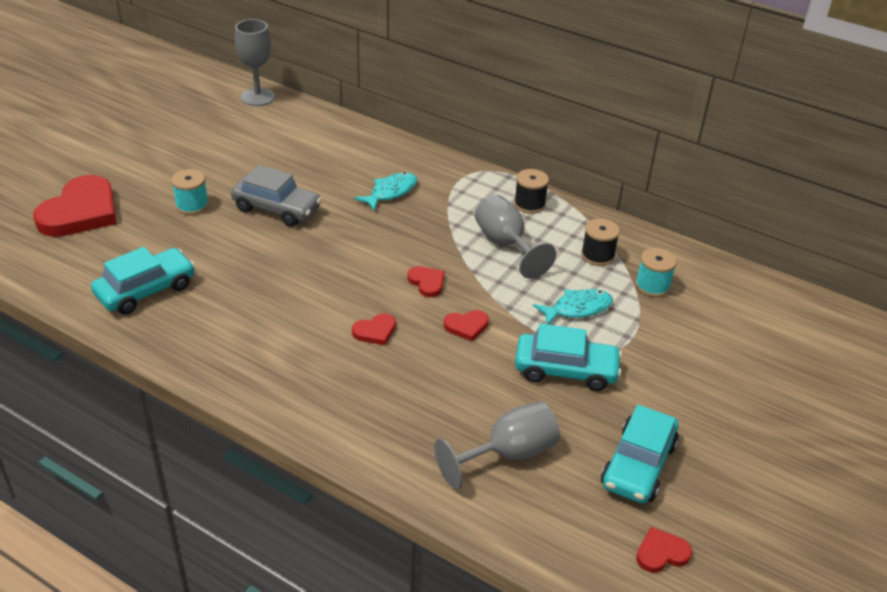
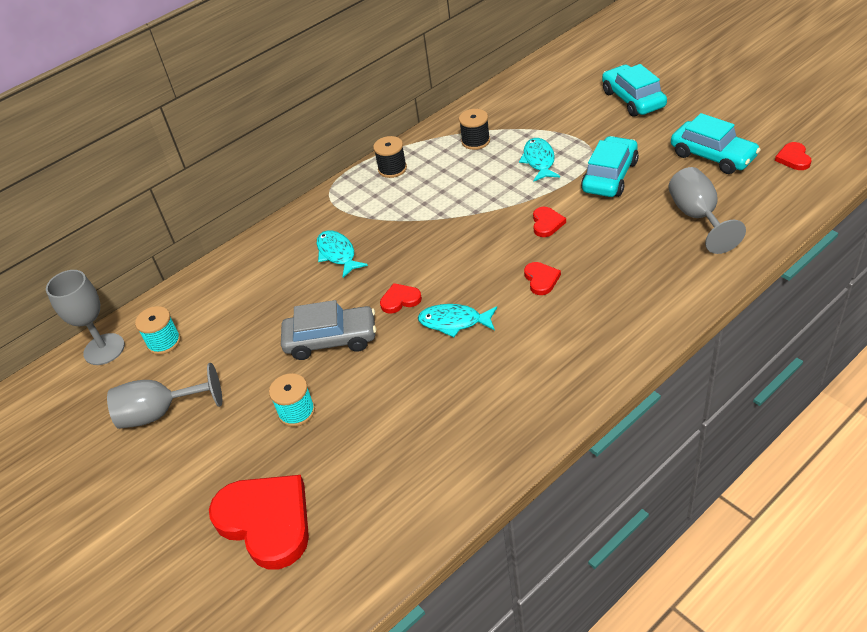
camera: 65 degrees left, 5 degrees up
(146, 290) = (436, 452): turquoise car -> turquoise car (633, 99)
(277, 209) = (331, 340): grey car -> grey car turned 45 degrees clockwise
(306, 279) = (454, 322): none -> turquoise fish
(427, 283) = (483, 241): red heart -> red heart (400, 300)
(506, 244) = (444, 189): grey goblet -> grey goblet (160, 413)
(652, 286) = (521, 120): turquoise spool -> turquoise spool (164, 342)

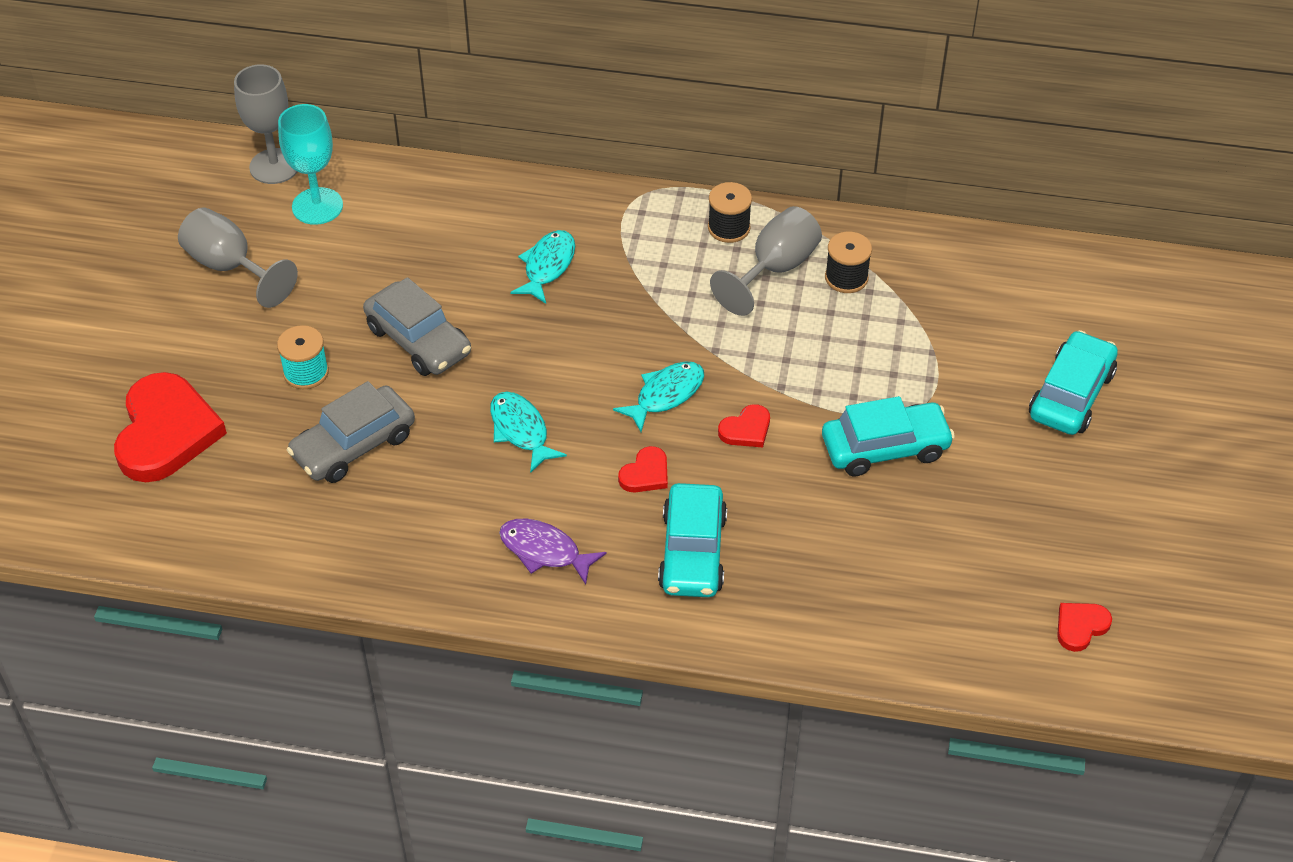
camera: 45 degrees right, 5 degrees up
(164, 342) = (317, 206): turquoise spool -> turquoise goblet
(385, 413) = (354, 445): none -> grey car
(400, 300) = (519, 364): red heart -> none
(539, 161) = (859, 361): turquoise fish -> turquoise fish (666, 395)
(562, 353) = (544, 551): none -> purple fish
(697, 217) = (875, 574): grey goblet -> grey goblet (775, 269)
(713, 156) = (1015, 536): turquoise car -> turquoise car (693, 552)

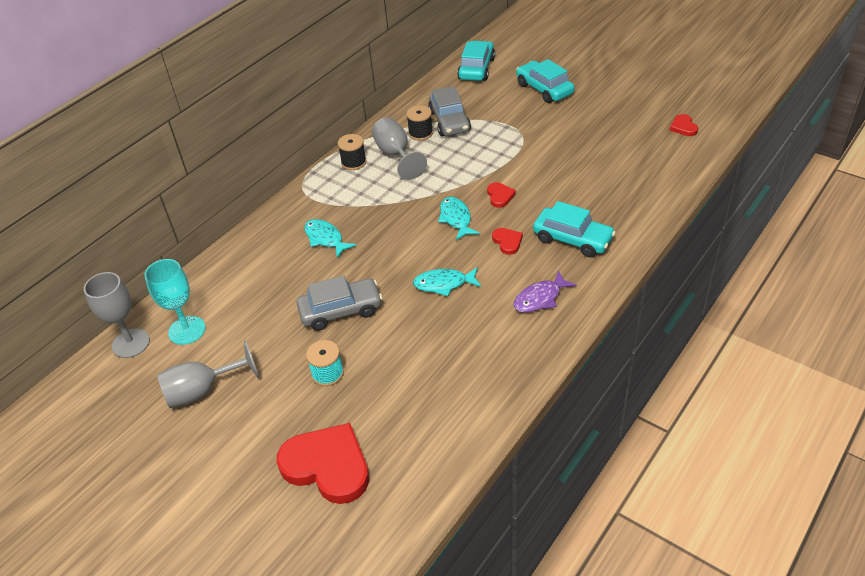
camera: 60 degrees left, 5 degrees down
(354, 445) = (406, 365): grey car -> grey car (449, 121)
(885, 448) = (541, 153): turquoise car -> turquoise car (476, 68)

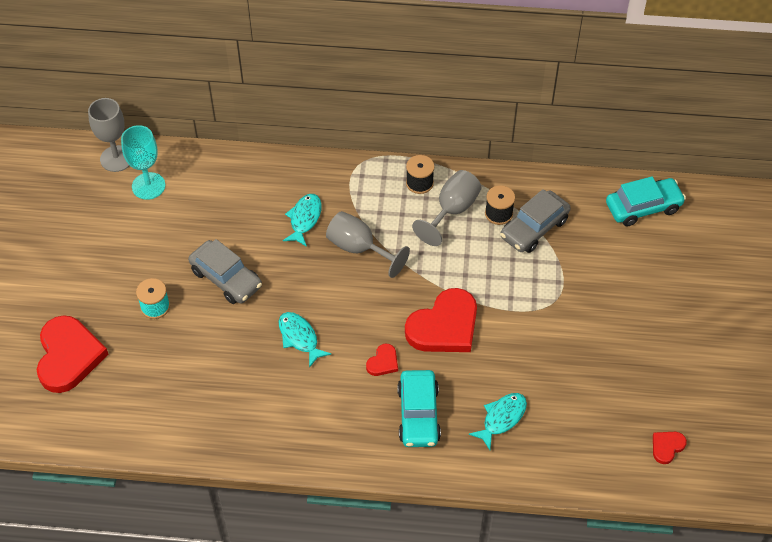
camera: 55 degrees right, 10 degrees up
(202, 391) = (96, 234): grey goblet -> grey goblet (359, 248)
(456, 218) = (390, 305): turquoise fish -> turquoise fish (502, 418)
(500, 196) = (444, 326): red heart -> red heart, size x2.20
(540, 298) = (324, 421): purple fish -> none
(544, 89) = (648, 286): turquoise car -> none

